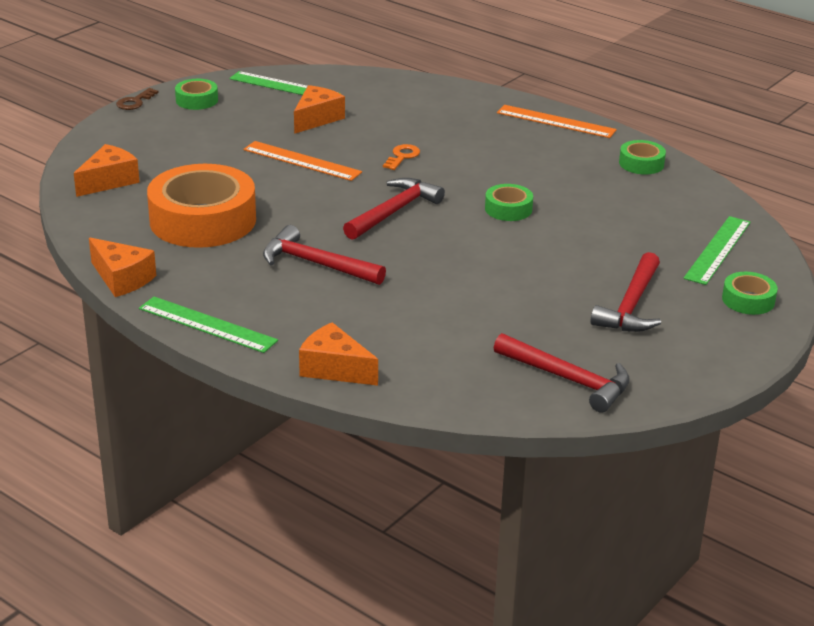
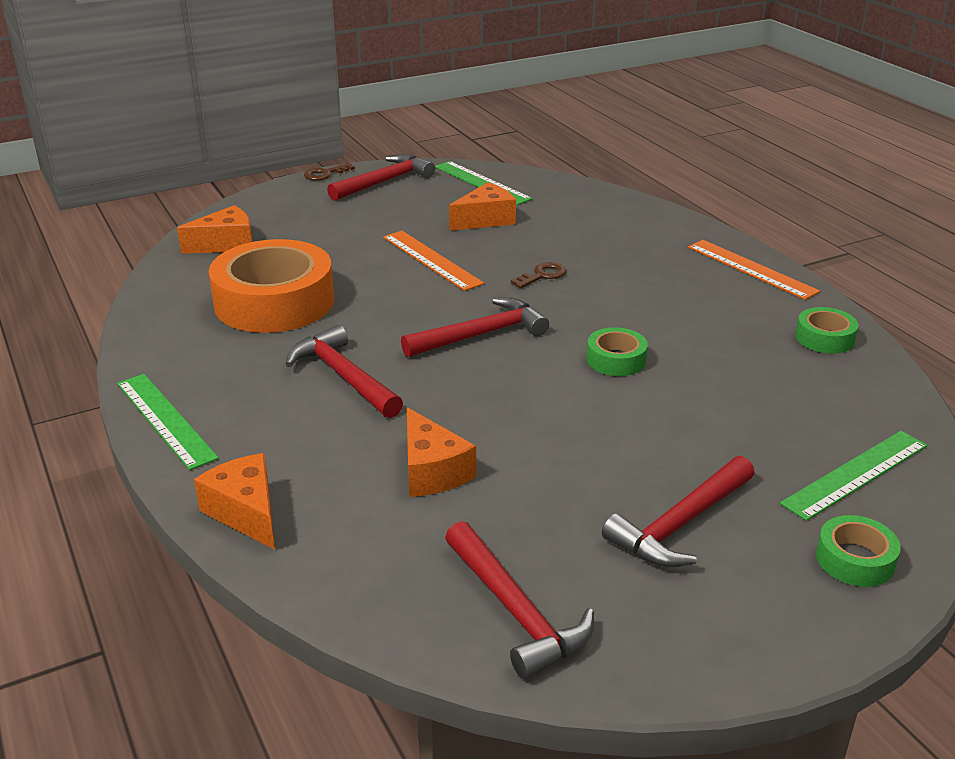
camera: 25 degrees right, 0 degrees up
(122, 279) = (135, 347): orange cheese -> orange cheese (432, 471)
(197, 100) = (384, 182): green tape -> red hammer
(402, 156) = (542, 275): orange key -> brown key

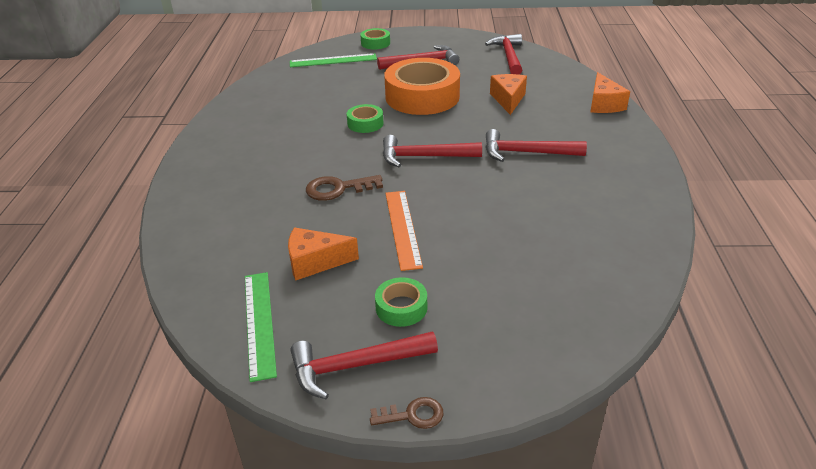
camera: 150 degrees left, 5 degrees up
(165, 420) = (643, 154): green ruler -> none
(226, 244) = (575, 308): orange cheese -> none
(274, 302) = (550, 222): orange tape -> orange tape (422, 97)
(344, 377) = (526, 153): red hammer -> red hammer turned 105 degrees clockwise
(542, 275) = (338, 189): brown key -> brown key, size x1.54
(751, 269) = (203, 154): orange ruler -> none
(824, 338) = (244, 106): green tape -> green tape (401, 307)

